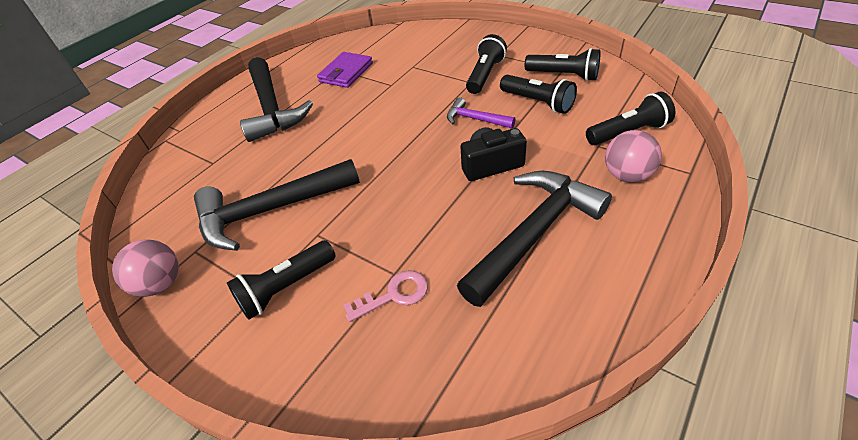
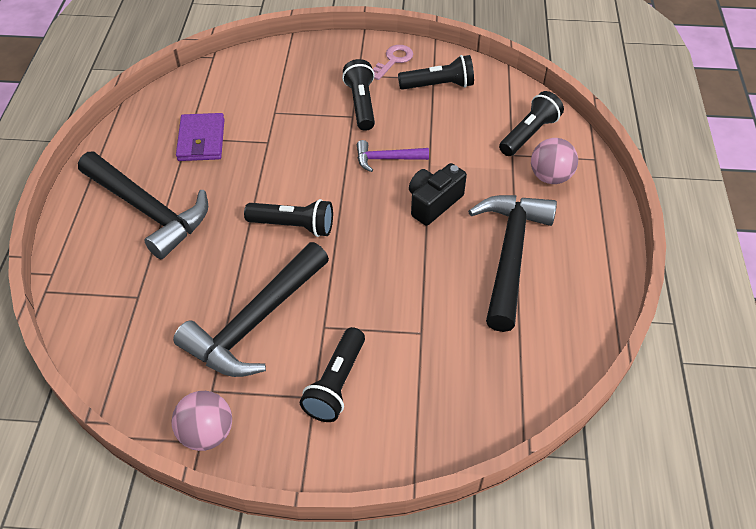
camera: 35 degrees left, 5 degrees up
(393, 295) = (434, 350): pink key -> pink key (393, 60)
(538, 103) = (433, 123): black flashlight -> black flashlight (294, 226)

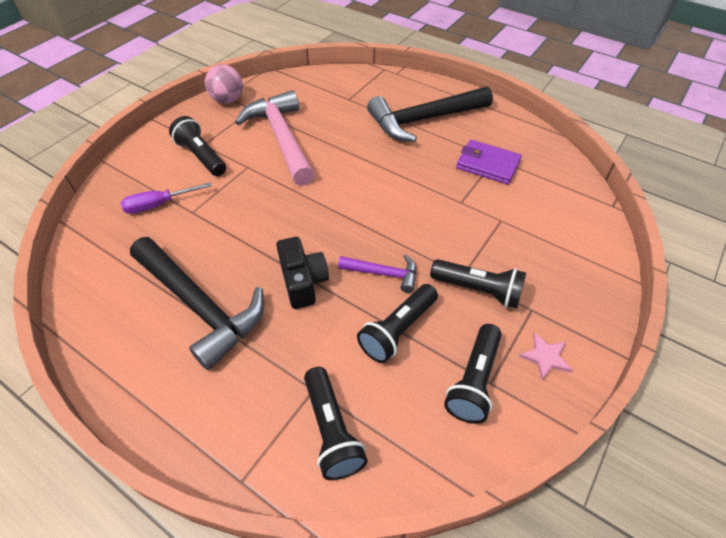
camera: 120 degrees right, 0 degrees up
(254, 322) = (282, 138): black hammer -> pink hammer
(294, 226) = (350, 184): black flashlight -> black flashlight (397, 330)
(386, 159) = (384, 274): purple hammer -> purple hammer turned 75 degrees clockwise
(393, 60) = (545, 357): pink key -> pink star
(434, 370) = (159, 205): none -> purple screwdriver
(550, 177) = (254, 406): pink ball -> none

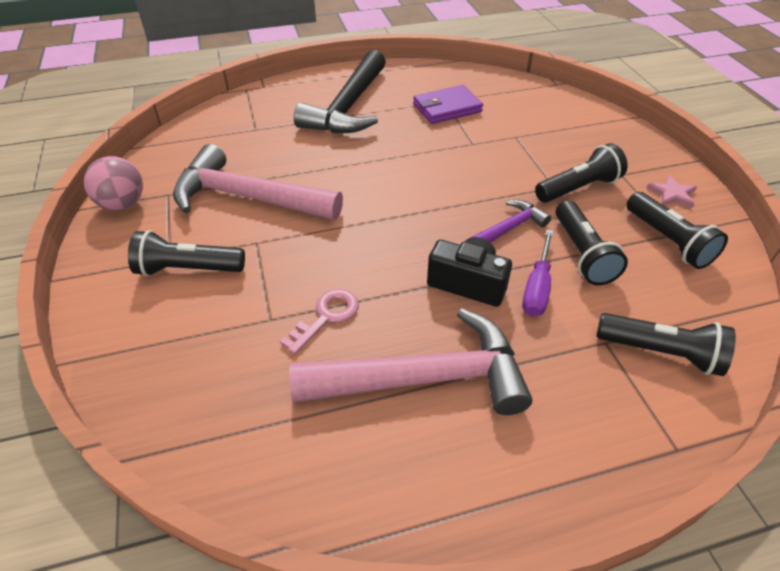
camera: 50 degrees left, 5 degrees down
(159, 205) = (221, 343): purple screwdriver -> purple screwdriver (537, 288)
(200, 306) = (425, 379): black hammer -> pink hammer
(213, 233) = (326, 317): none -> pink key

